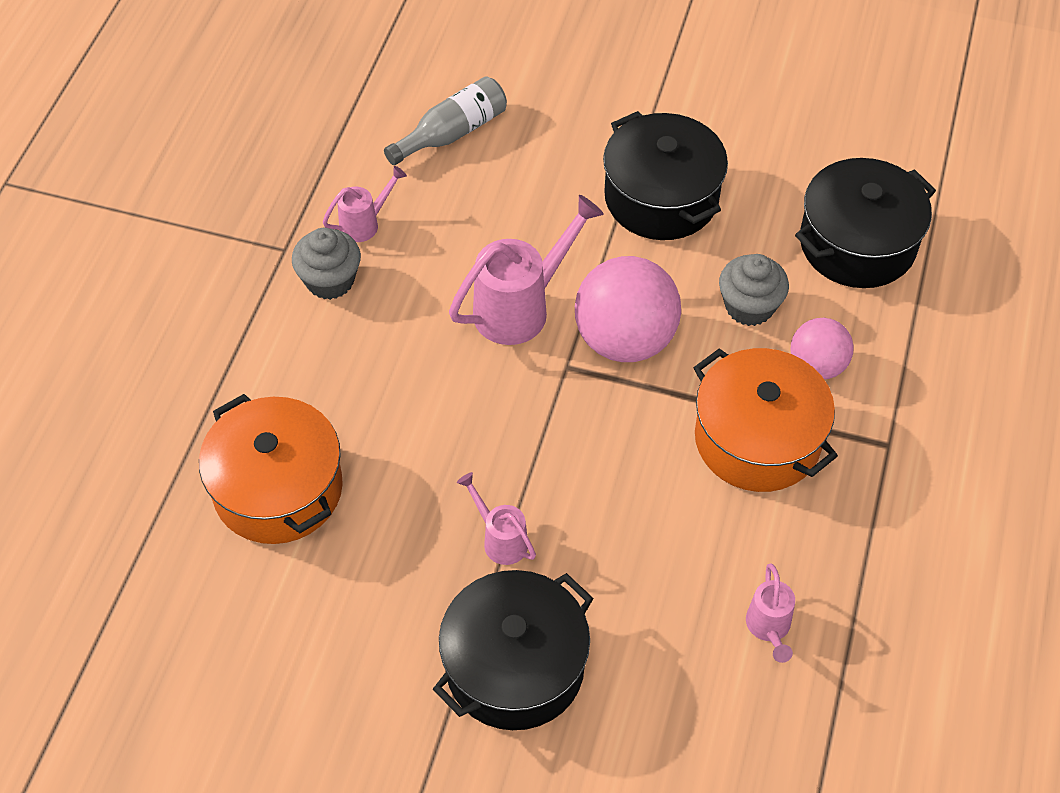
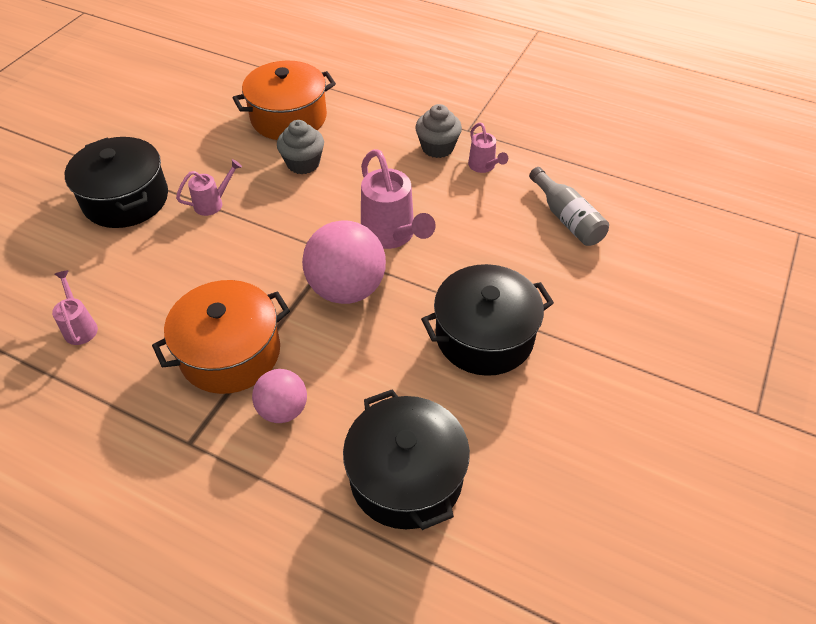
camera: 100 degrees right, 5 degrees down
(749, 306) = (356, 374): grey cupcake -> grey cupcake (303, 163)
(769, 628) = (80, 327): pink watering can -> pink watering can turned 60 degrees clockwise

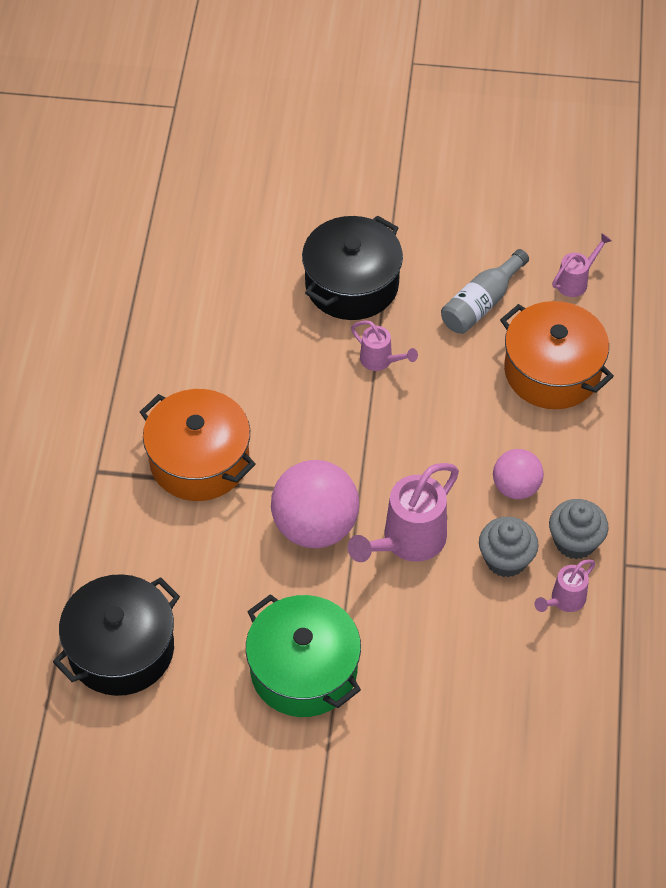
camera: 70 degrees right, 5 degrees up
(80, 327) = (182, 331): pink watering can -> pink watering can (576, 281)
(283, 409) = (154, 527): pink ball -> pink ball (516, 487)
(303, 163) = (481, 416): grey cupcake -> grey cupcake (506, 559)
(484, 336) = (303, 670): black pot -> green pot
(567, 218) = (515, 711): grey bottle -> grey bottle (481, 303)

